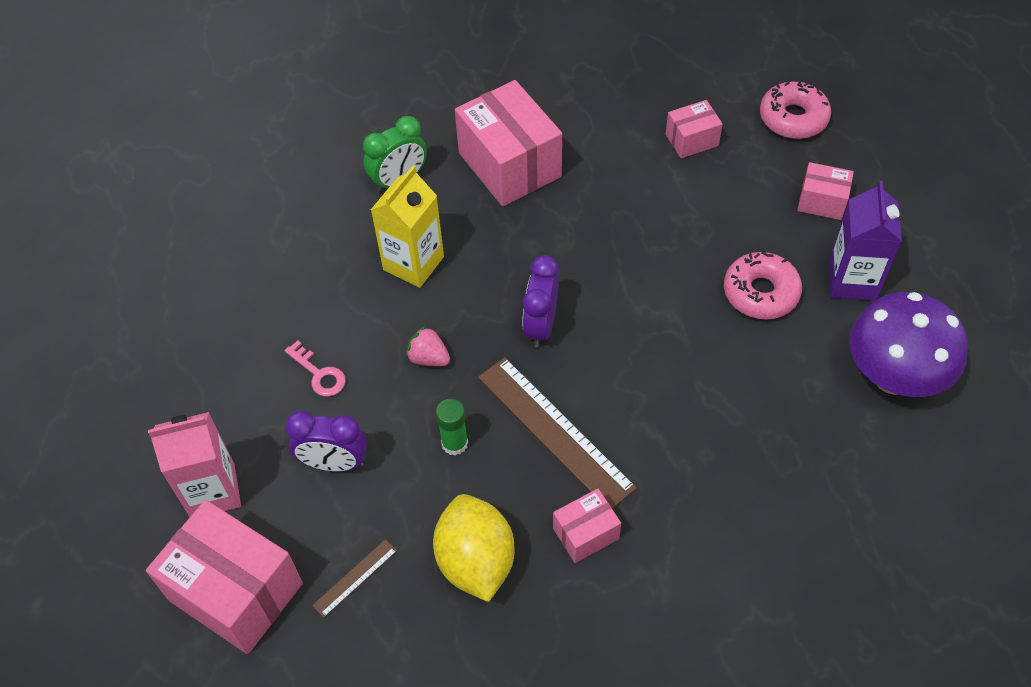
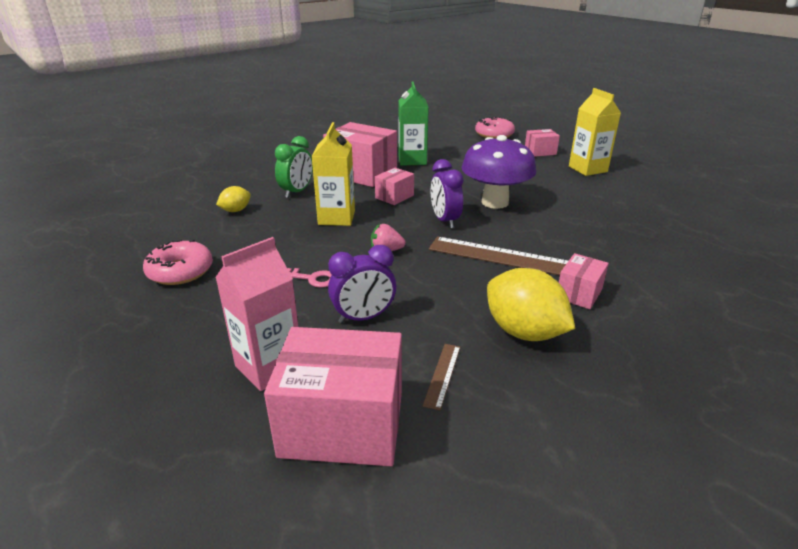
camera: 30 degrees left, 25 degrees down
(305, 197) = (236, 210): none -> yellow lemon
(454, 443) = (444, 281): green glue stick -> none
(604, 153) = (412, 160): none -> green carton
(691, 140) = (453, 148): pink box -> pink box (394, 196)
(760, 292) = (550, 182): pink donut -> pink donut (180, 271)
(852, 281) = (587, 169): purple carton -> yellow carton
(893, 376) = (651, 191): purple mushroom -> purple mushroom (495, 202)

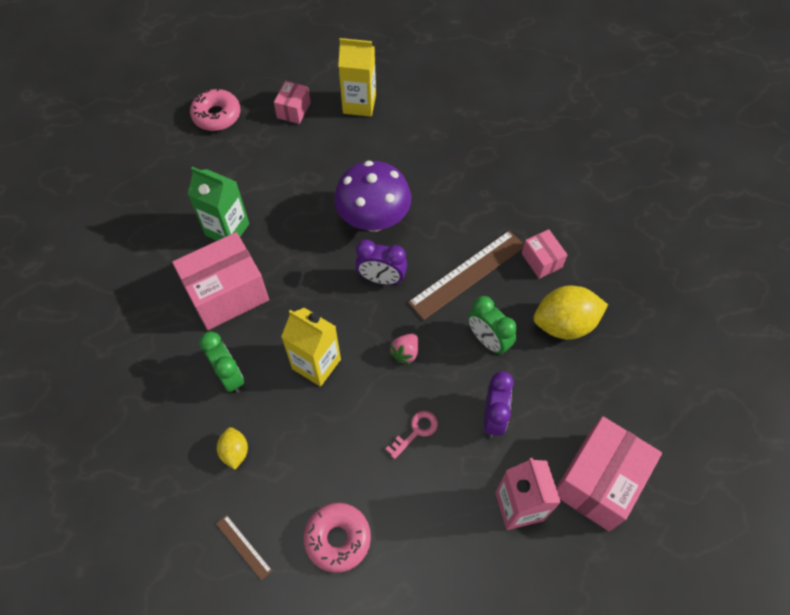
camera: 60 degrees left, 30 degrees up
(394, 196) = (305, 292): pink box -> none
(442, 375) = (582, 399): brown ruler -> brown ruler (243, 546)
(446, 289) = (488, 340): none -> green clock

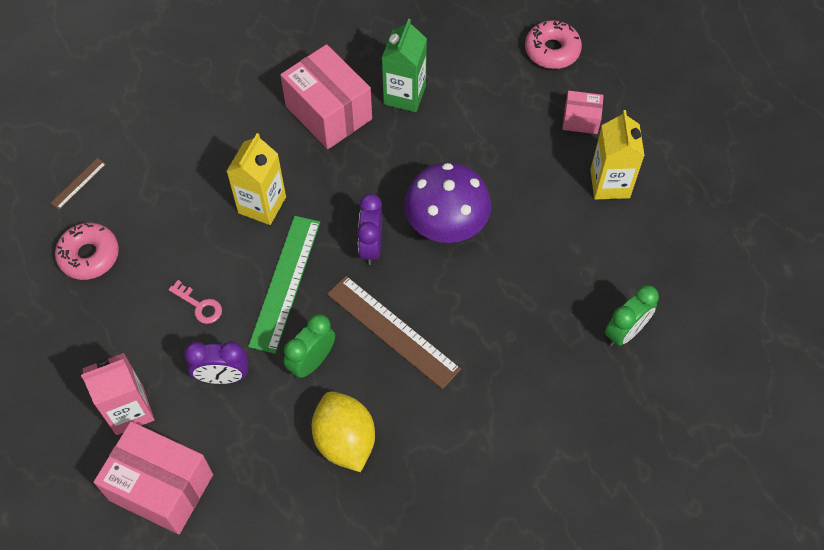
camera: 80 degrees right, 0 degrees up
(229, 376) = (240, 135): green clock -> green clock (625, 332)
(235, 452) = (165, 157): yellow lemon -> none
(405, 353) = (285, 283): pink strawberry -> green ruler
(541, 260) = (426, 409): pink box -> none

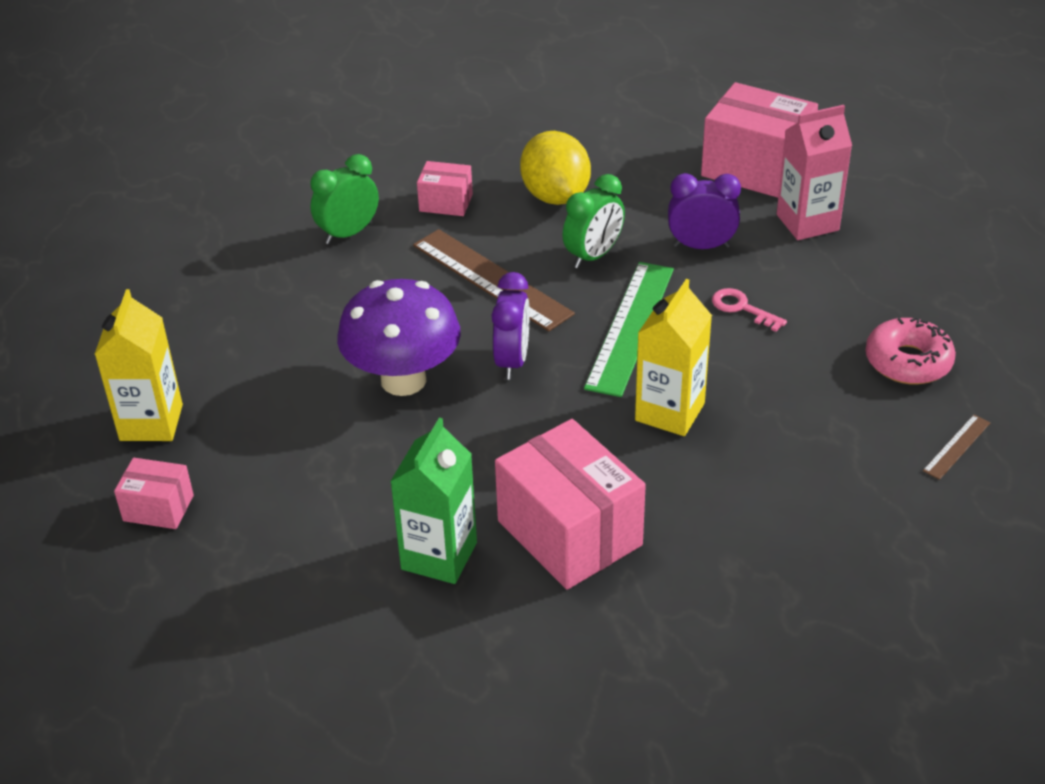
camera: 175 degrees left, 20 degrees down
(441, 427) = (446, 203): none -> pink box
(552, 50) = (162, 622): pink donut -> none
(625, 332) = (202, 272): green clock -> green clock (348, 233)

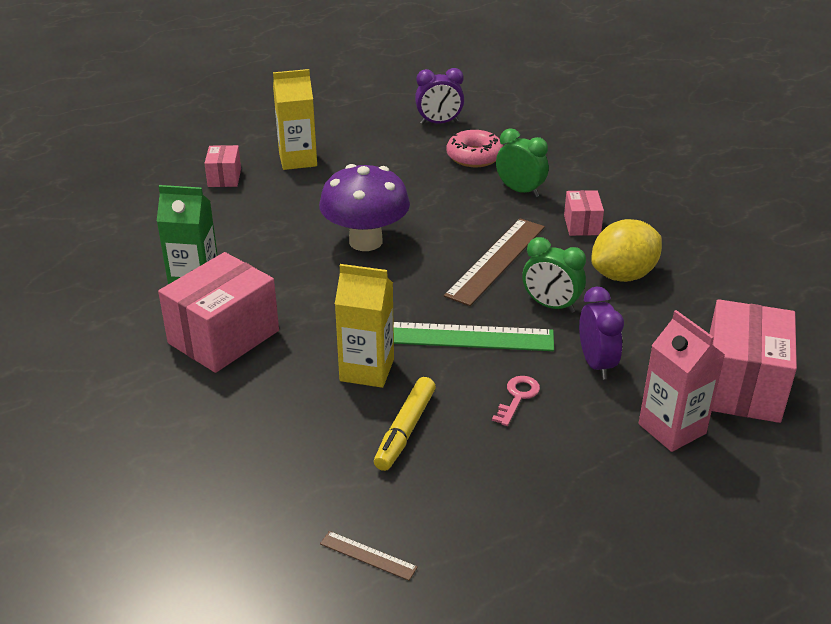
camera: 75 degrees right, 5 degrees down
(512, 361) = (402, 284): purple clock -> purple clock (439, 123)
(778, 396) = (405, 430): none -> yellow marker
(908, 362) = (482, 514): pink donut -> pink donut (474, 156)

